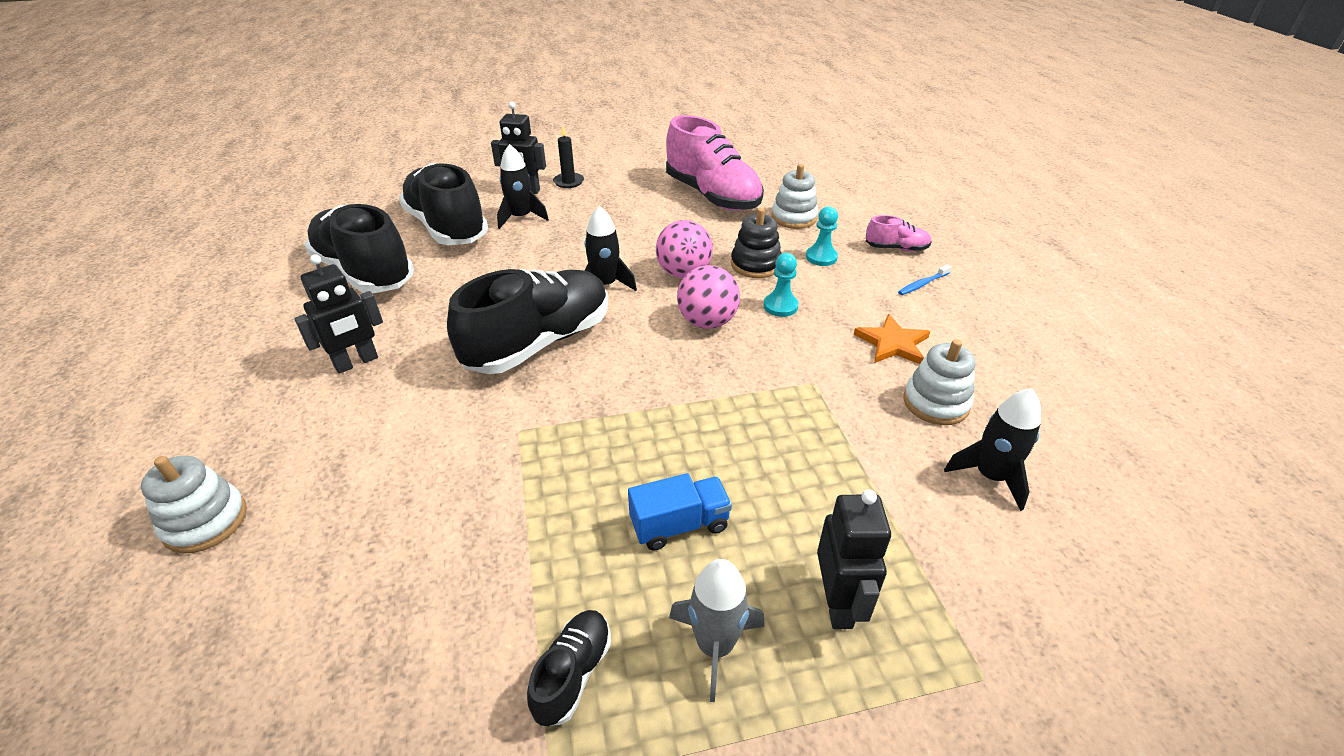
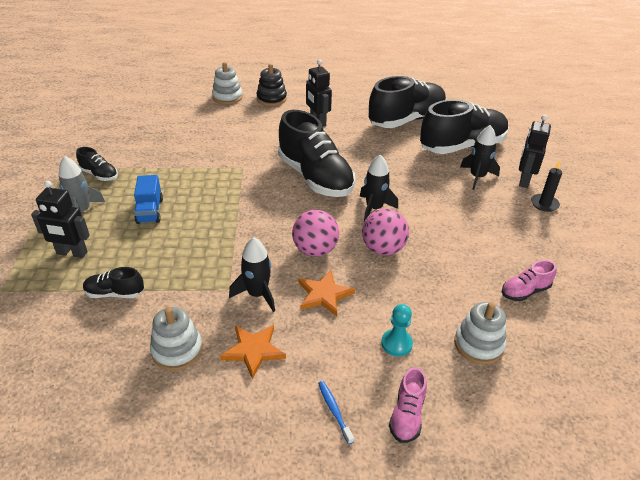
camera: 100 degrees right, 0 degrees up
(712, 196) = (525, 291): pink shoe -> pink shoe, size x0.45
(755, 265) = (390, 294): black stacking toy -> black stacking toy (271, 99)
(780, 306) = (324, 294): turquoise pawn -> orange star
(889, 499) = (115, 293): none -> black shoe
(990, 476) = (99, 351): black rocket -> black rocket (257, 294)

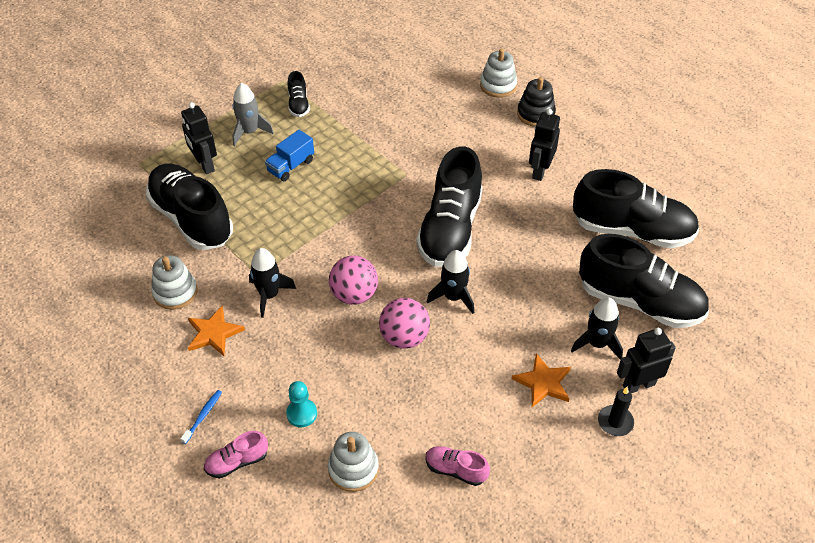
camera: 50 degrees right, 10 degrees up
(115, 293) = (192, 219): black shoe -> black shoe, size x2.24
(324, 294) = (309, 335): orange star -> orange star (543, 382)

